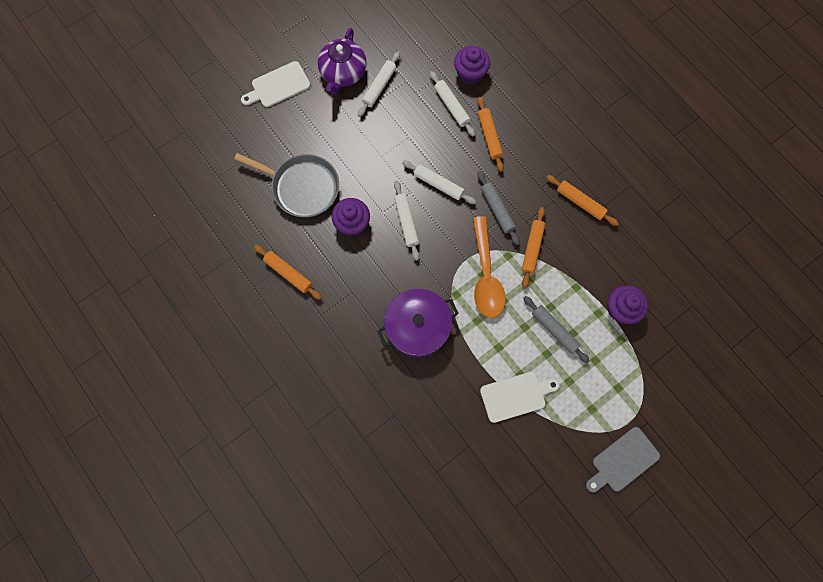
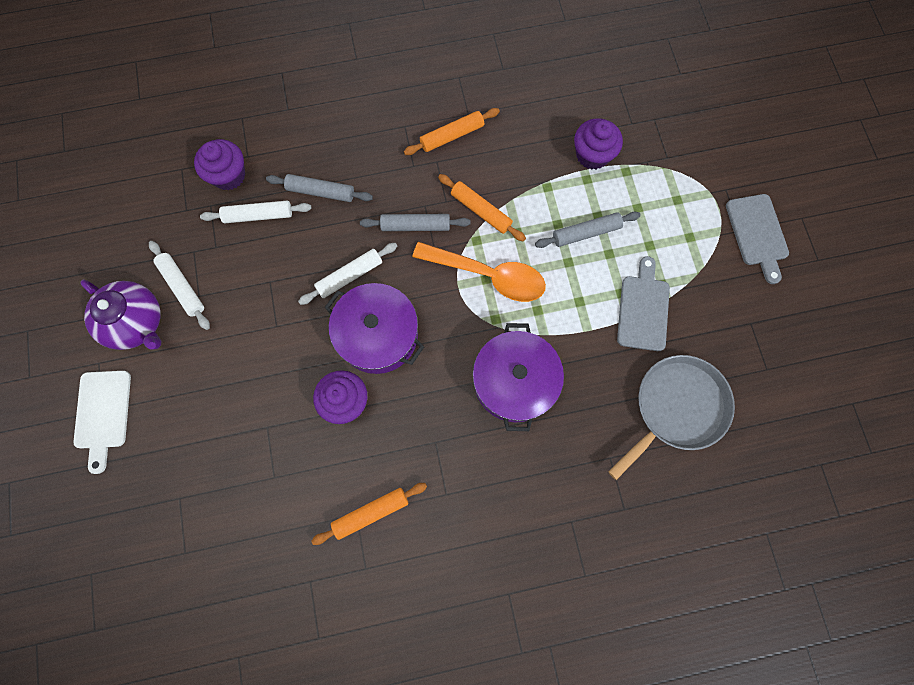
camera: 65 degrees left, 0 degrees up
(302, 187) = (264, 443): grey pan -> grey pan (676, 408)
(406, 222) = (378, 335): white rolling pin -> purple pot
(489, 136) = (320, 192): orange rolling pin -> grey rolling pin
(515, 396) = (643, 309): white cutting board -> grey cutting board

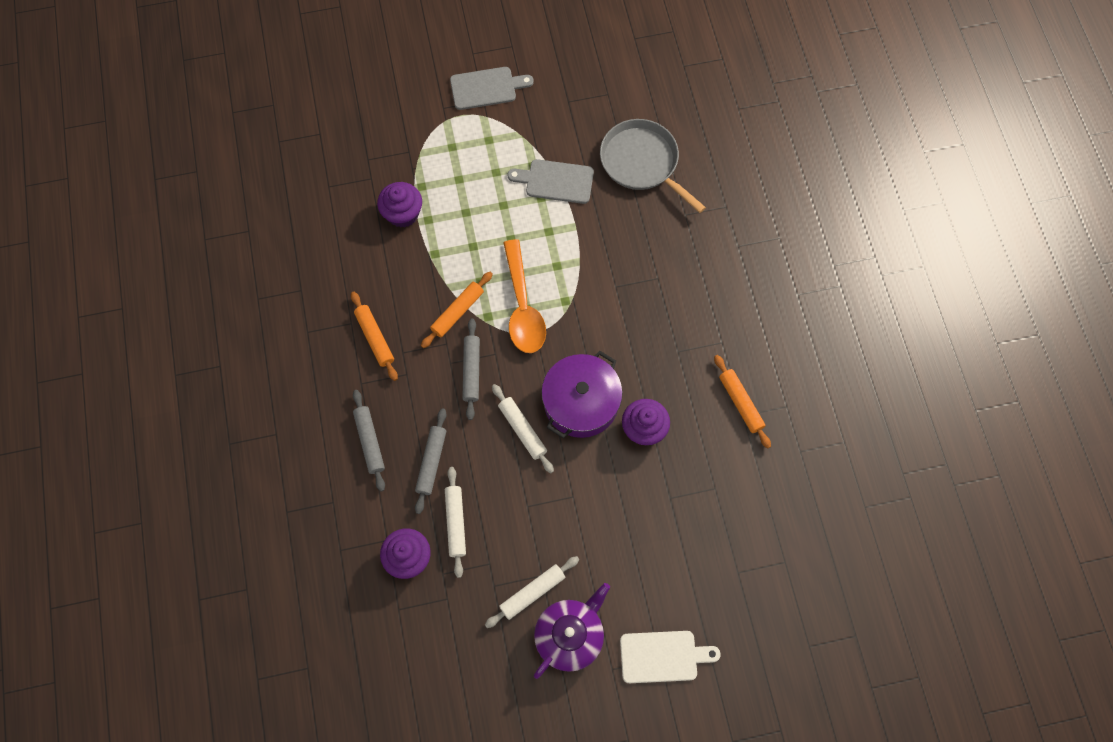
camera: 90 degrees left, 5 degrees down
(488, 275) = (523, 306): orange spoon -> orange spoon turned 150 degrees clockwise
(514, 381) = (622, 286): purple pot -> none
(586, 233) = (483, 223): grey rolling pin -> grey rolling pin (370, 442)

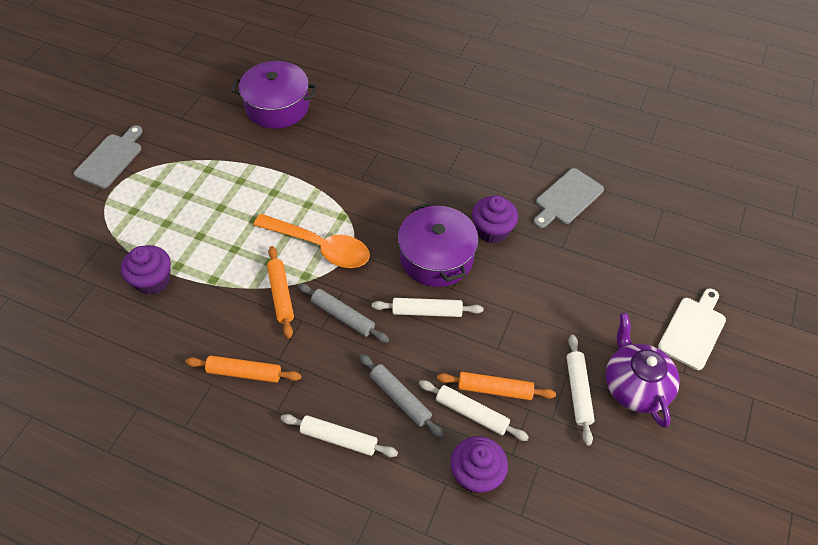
camera: 55 degrees left, 15 degrees down
(370, 442) = (339, 438): grey rolling pin -> white rolling pin
(556, 181) = (237, 163): grey cutting board -> grey cutting board (567, 198)
(642, 162) = (277, 106): grey pan -> purple pot
(740, 403) = (518, 162): orange rolling pin -> orange rolling pin (494, 389)

